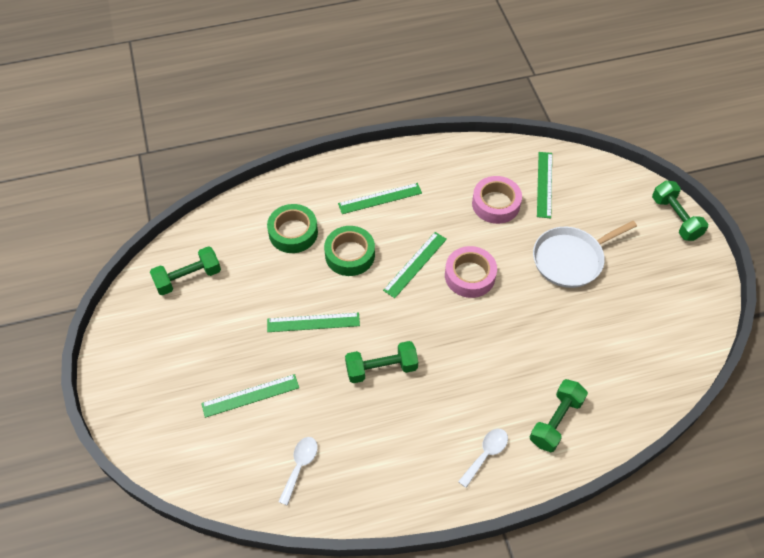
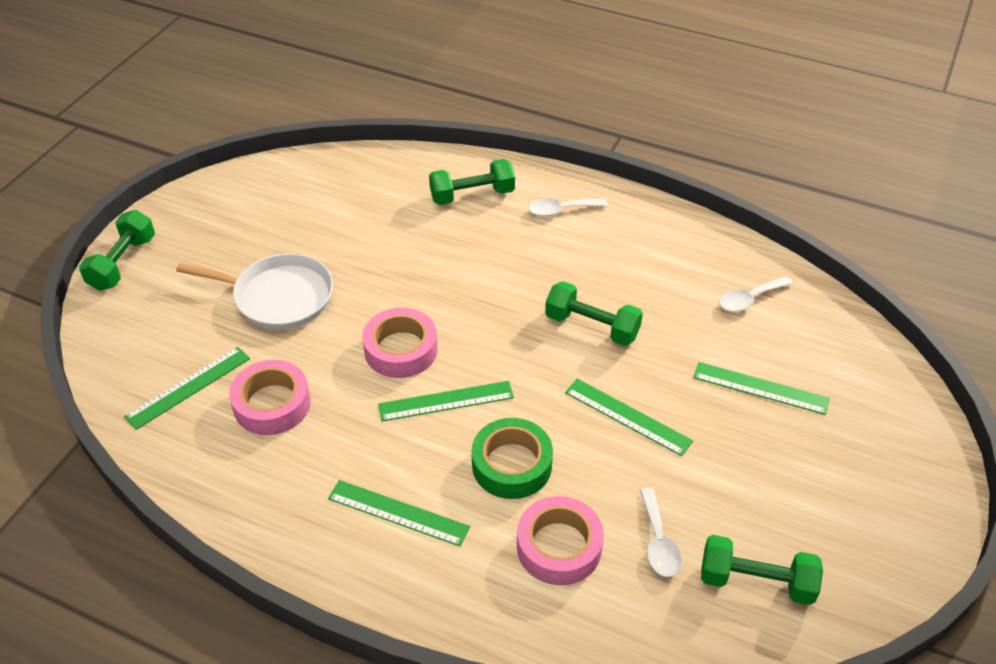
camera: 140 degrees left, 10 degrees down
(248, 266) = (658, 542): none -> white spoon
(293, 232) = (559, 547): green tape -> pink tape

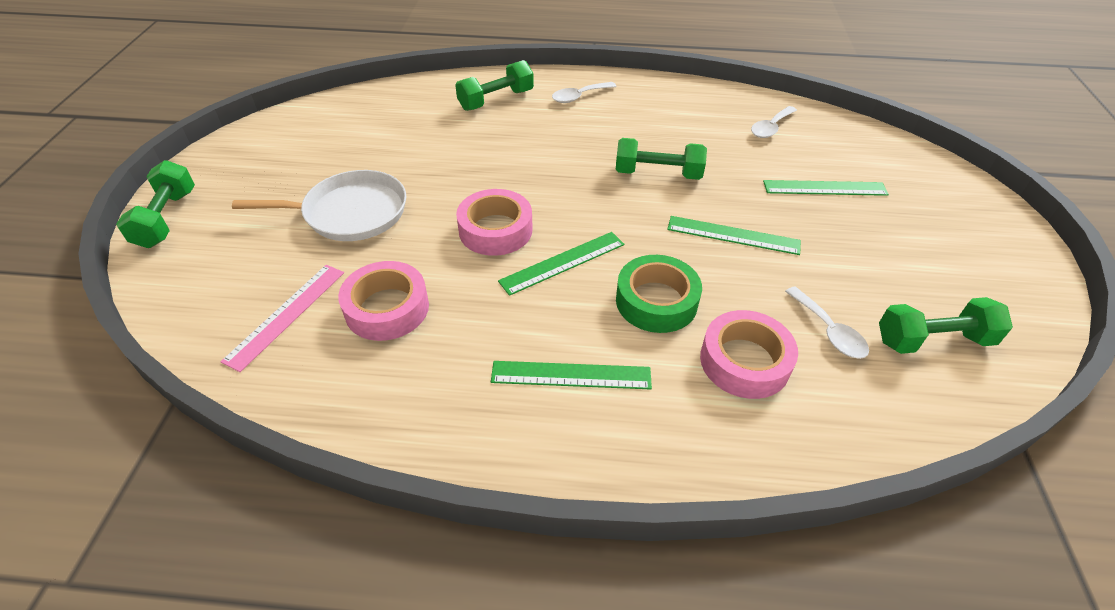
camera: 20 degrees left, 0 degrees up
(188, 387) = (286, 315): green ruler -> pink ruler

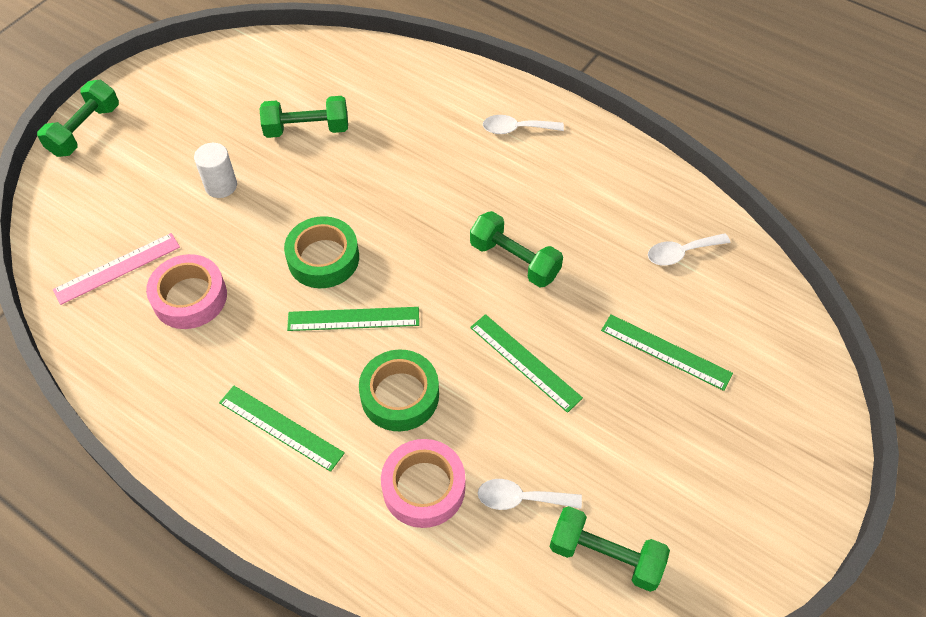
camera: 30 degrees right, 10 degrees up
(350, 213) = (221, 186): white pan -> white cylinder
(495, 230) = (323, 258): pink tape -> green tape
(496, 100) = (432, 101): green dumbbell -> green dumbbell (307, 129)
(829, 331) = (521, 498): white spoon -> white spoon turned 90 degrees clockwise

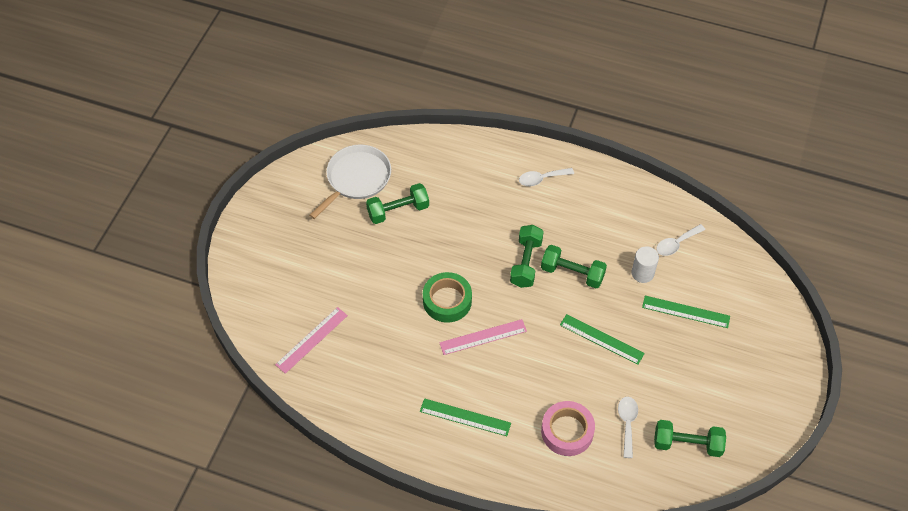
camera: 15 degrees left, 0 degrees up
(85, 130) = (241, 246): green dumbbell -> green dumbbell (526, 263)
(190, 297) = (370, 348): pink tape -> none
(221, 186) = (356, 265): white cylinder -> white cylinder (642, 273)
(270, 80) = (356, 179): none -> white pan
(353, 319) = (483, 337): green ruler -> pink ruler
(400, 395) = (531, 379): green tape -> none
(521, 498) = (627, 423): white spoon -> white spoon turned 105 degrees clockwise

